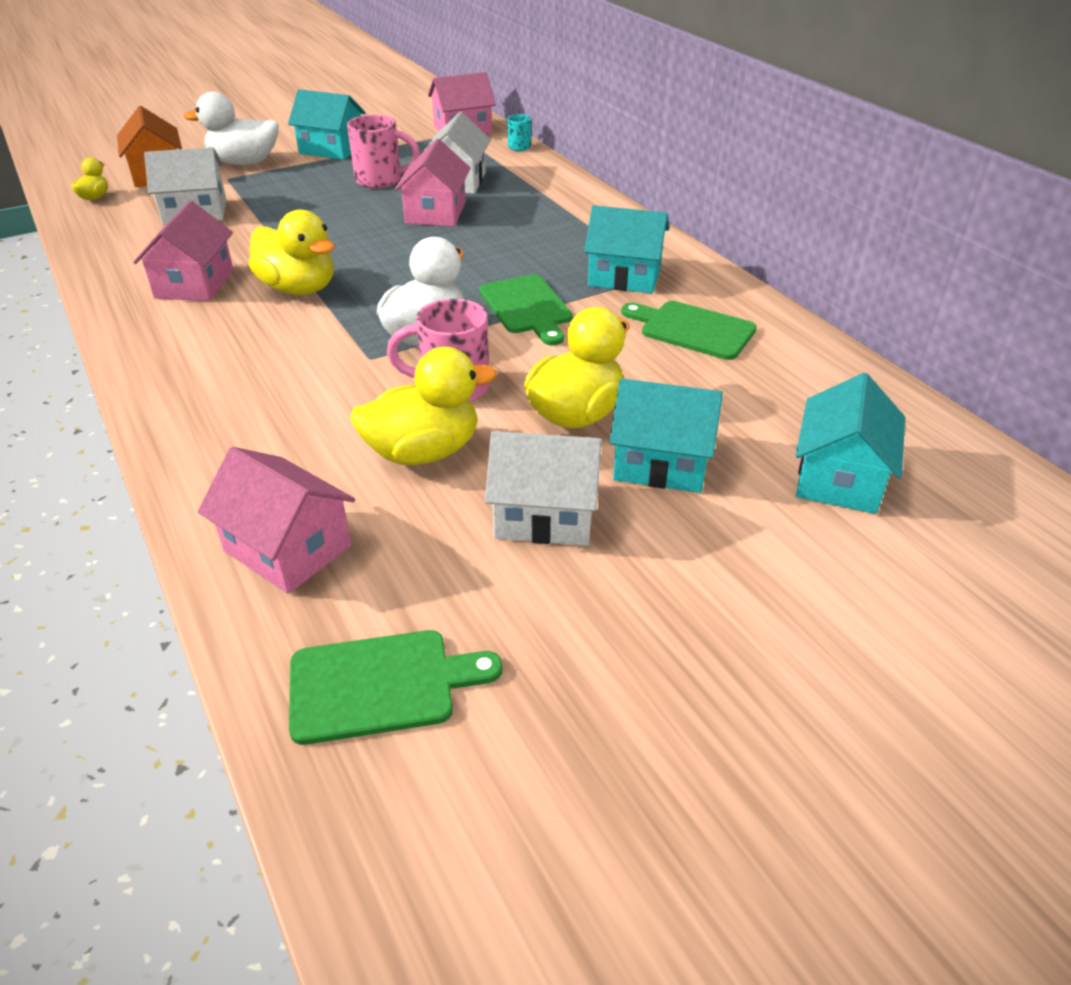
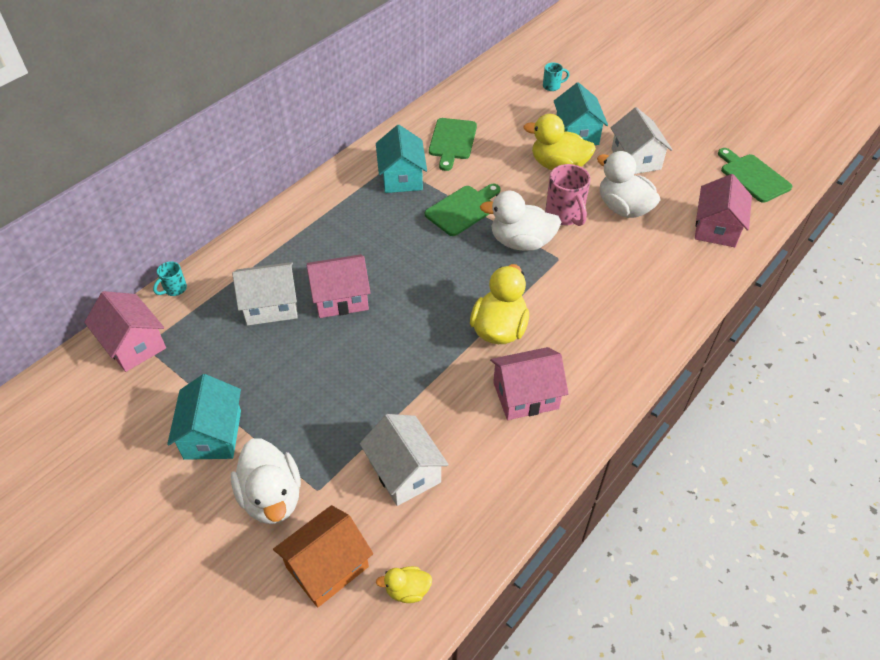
camera: 110 degrees left, 10 degrees up
(380, 180) = (285, 360): pink mug -> none
(423, 452) = (623, 208): yellow duck -> white duck
(839, 478) = (552, 86): turquoise house -> turquoise mug

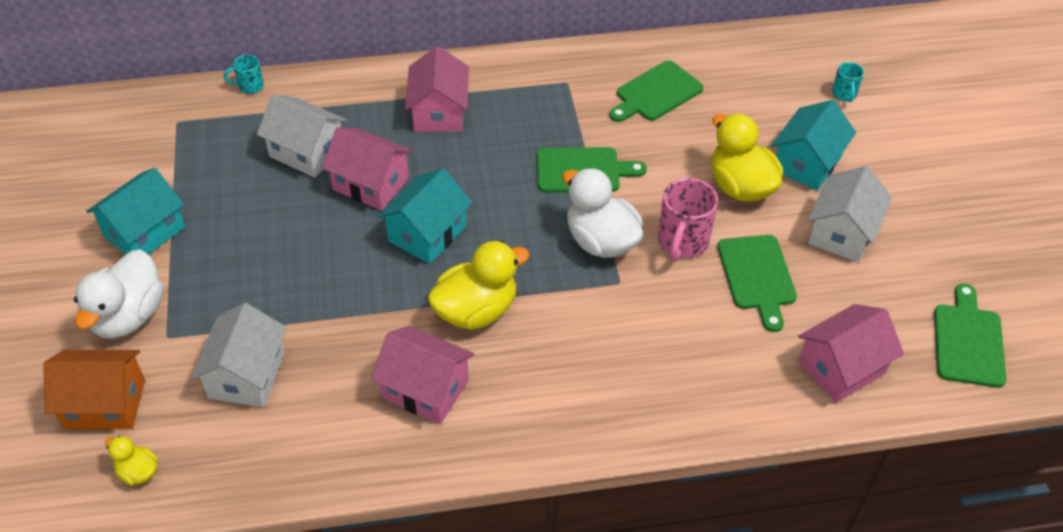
camera: 40 degrees right, 0 degrees up
(133, 344) = (170, 115): pink house -> pink house (439, 112)
(402, 177) = (560, 101): turquoise house -> turquoise house (427, 233)
(552, 86) = (844, 94): turquoise mug -> turquoise mug turned 60 degrees clockwise
(623, 208) = (757, 276): white duck -> green cutting board

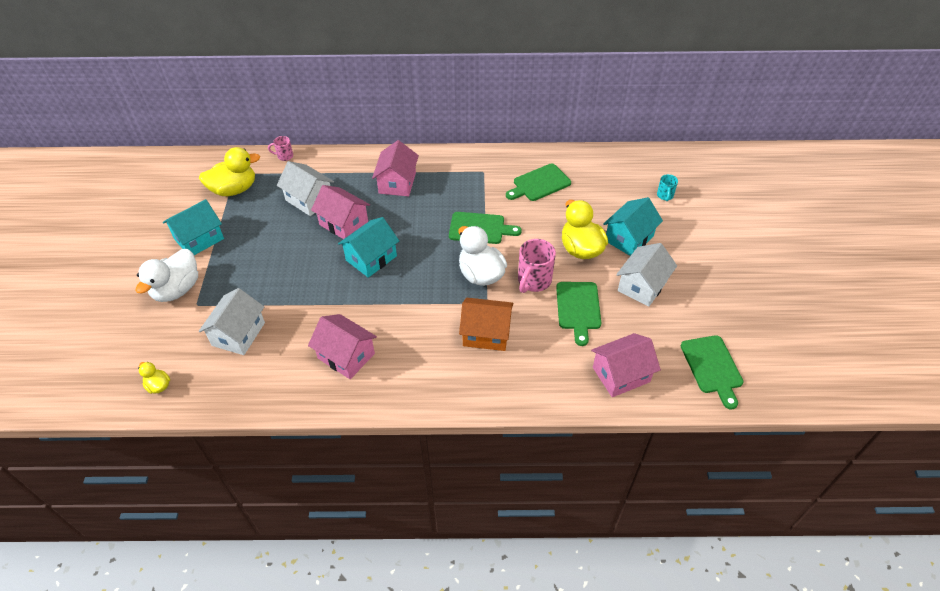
camera: 10 degrees right, 0 degrees up
(105, 403) = (149, 341): orange house -> orange house (486, 333)
(250, 86) = (284, 156): turquoise mug -> pink mug
(476, 310) = (390, 310): yellow duck -> yellow duck (234, 189)
(968, 341) = (712, 367): green cutting board -> green cutting board turned 150 degrees clockwise

